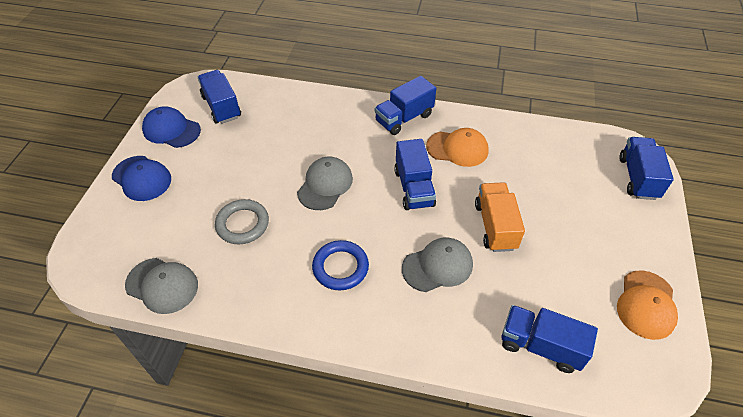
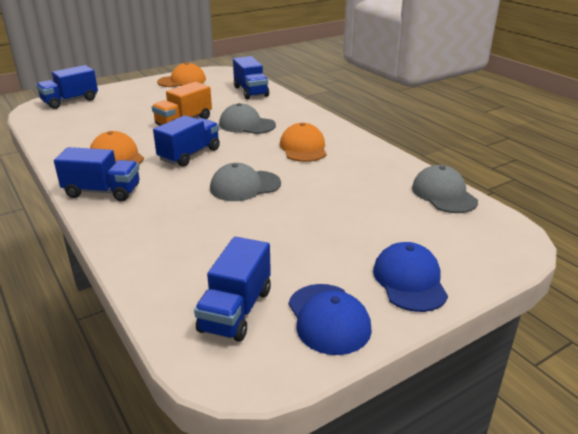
camera: 135 degrees left, 20 degrees down
(242, 224) = (343, 196): grey ring -> none
(340, 267) = (303, 148): blue ring -> orange cap

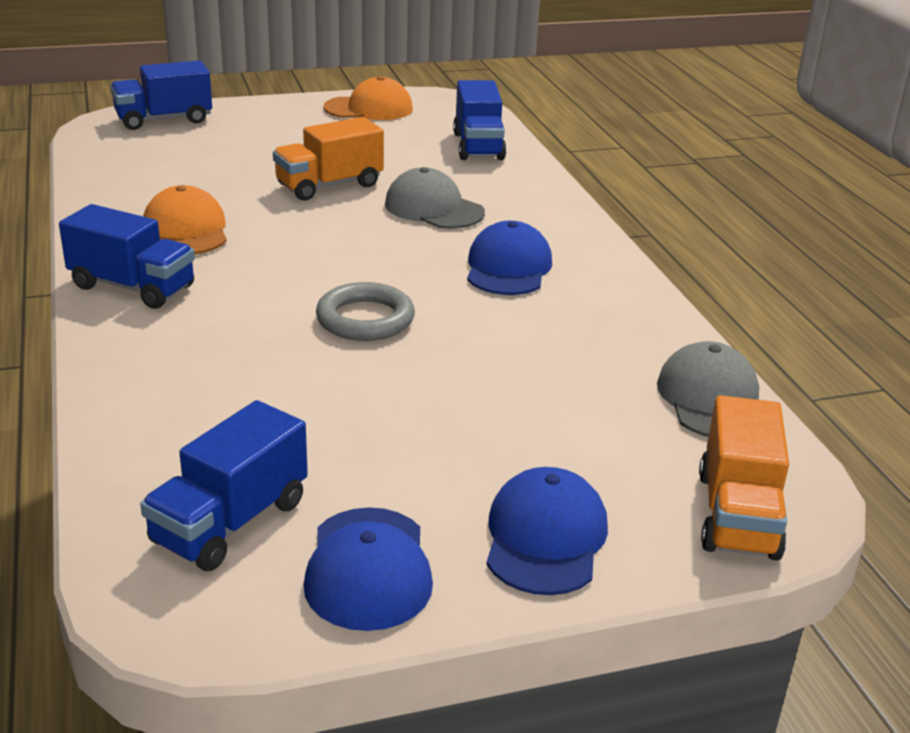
camera: 15 degrees right, 0 degrees up
(189, 155) = (305, 247): blue truck -> none
(245, 186) = (365, 319): grey cap -> grey ring
(303, 148) = (508, 267): orange cap -> blue cap
(493, 248) = (737, 514): none -> orange truck

